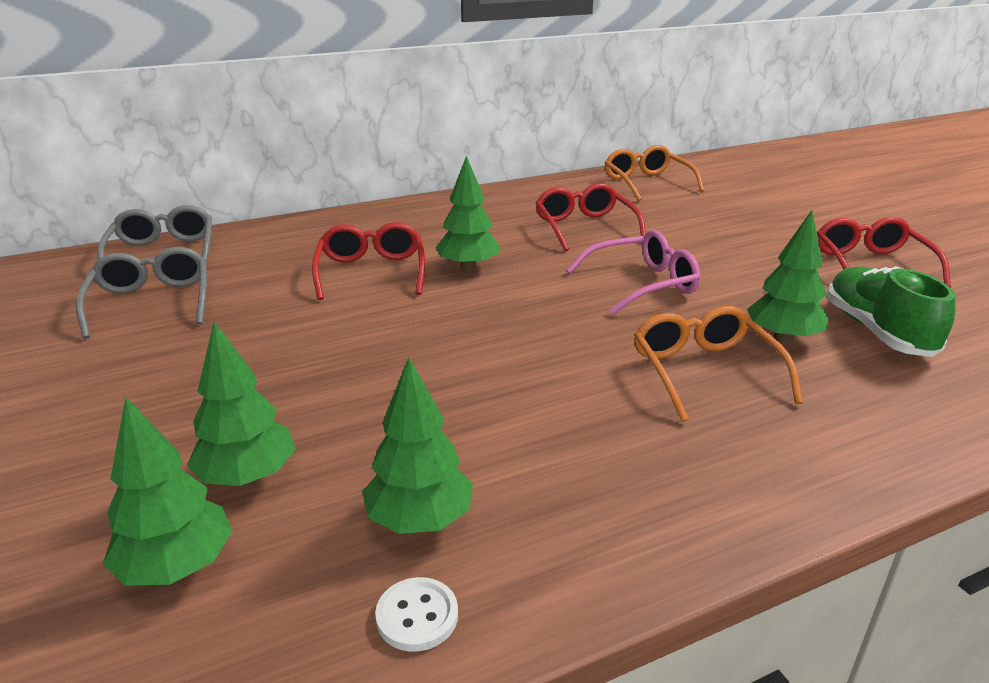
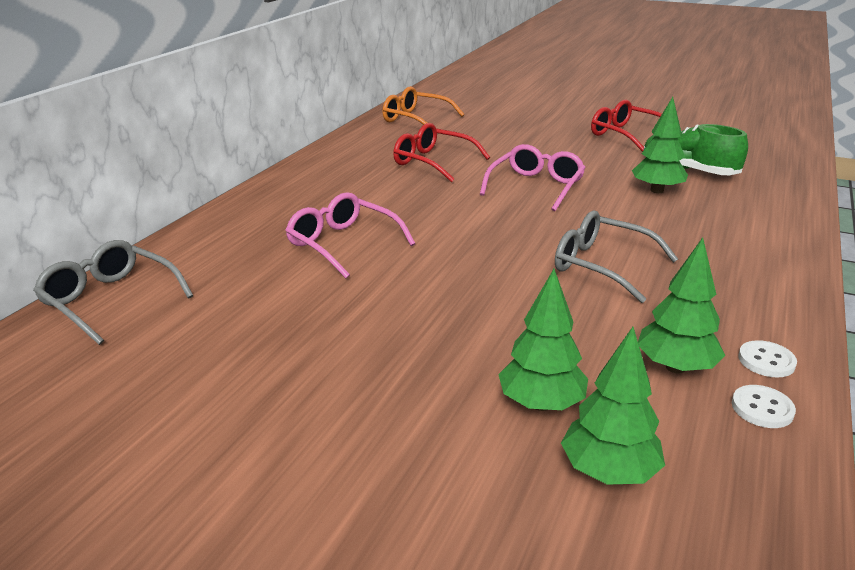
camera: 40 degrees left, 0 degrees up
(152, 302) = (196, 340): grey glasses -> grey glasses (601, 265)
(371, 272) = (342, 244): red glasses -> pink glasses
(468, 267) = (408, 215): green tree -> none
(526, 575) = (766, 361): none -> white button
(704, 371) = (655, 223): orange glasses -> none

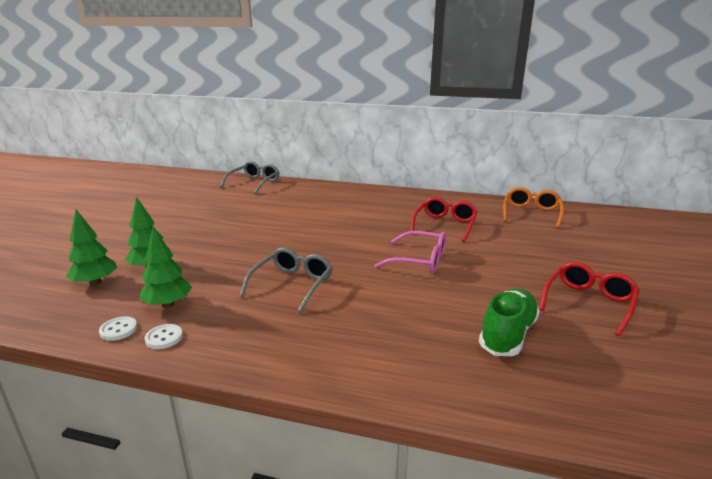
camera: 80 degrees right, 5 degrees down
(342, 244) = (311, 213): pink glasses -> none
(657, 190) = (441, 313): green tree -> none

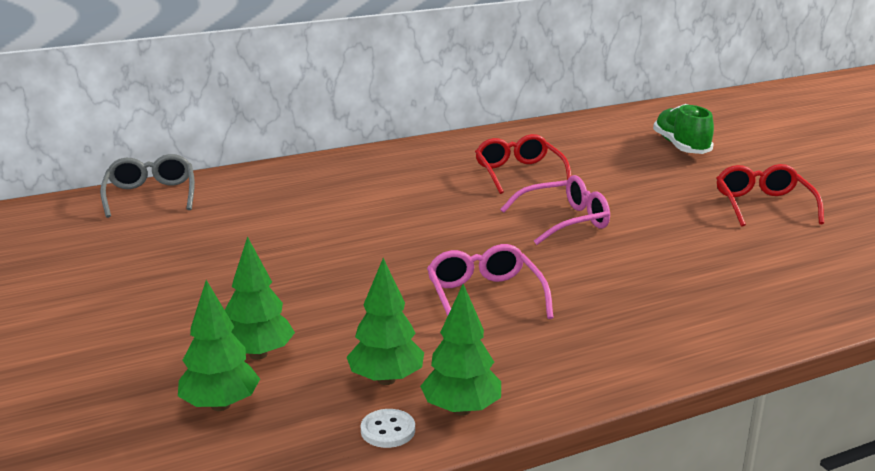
camera: 40 degrees left, 0 degrees up
(164, 338) = (461, 409): white button -> green tree
(292, 284) = (484, 297): grey glasses -> pink glasses
(507, 334) = (751, 257): green shoe -> green shoe (681, 146)
(531, 213) = (579, 133): orange glasses -> none

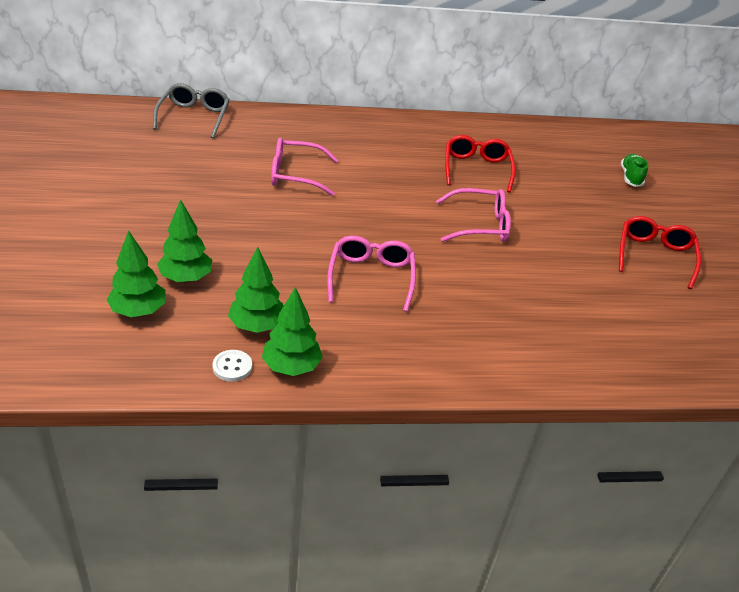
camera: 15 degrees right, 15 degrees up
(318, 223) = (295, 175): none -> pink glasses
(681, 146) = (630, 177): green shoe -> green shoe, size x0.65

